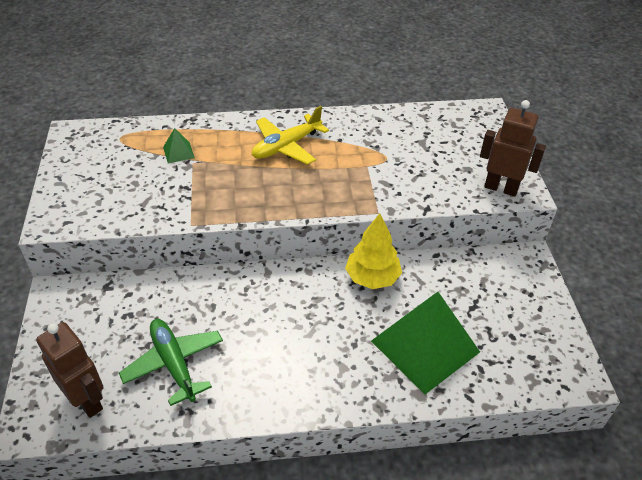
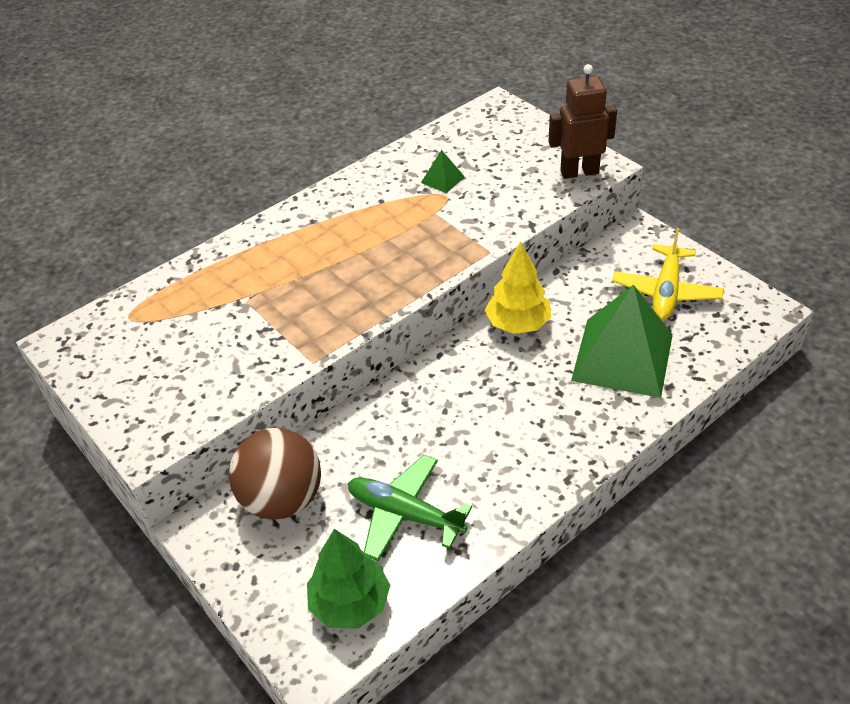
camera: 30 degrees left, 0 degrees up
(87, 400) = (350, 603): brown robot -> green tree
(115, 306) = (282, 499): none -> brown ball
(178, 152) = (218, 298): green pyramid -> green pyramid (442, 179)
(286, 146) = (332, 234): yellow plane -> yellow plane (666, 292)

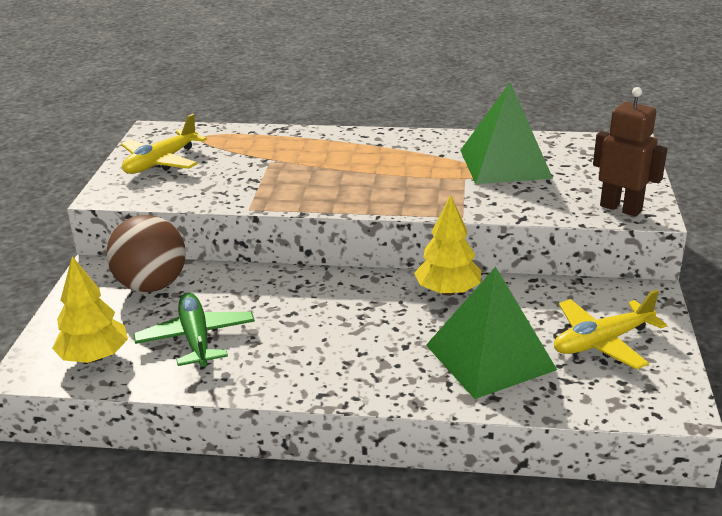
camera: 45 degrees right, 15 degrees down
(138, 372) = (161, 162): none -> yellow plane
(350, 603) = (94, 357): green tree -> yellow tree
(442, 179) = (505, 163): green pyramid -> green pyramid, size x2.45

